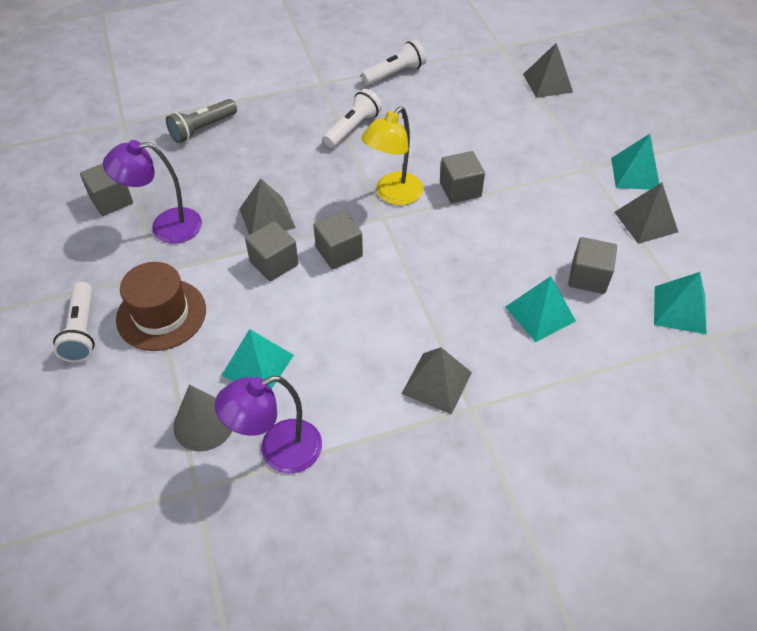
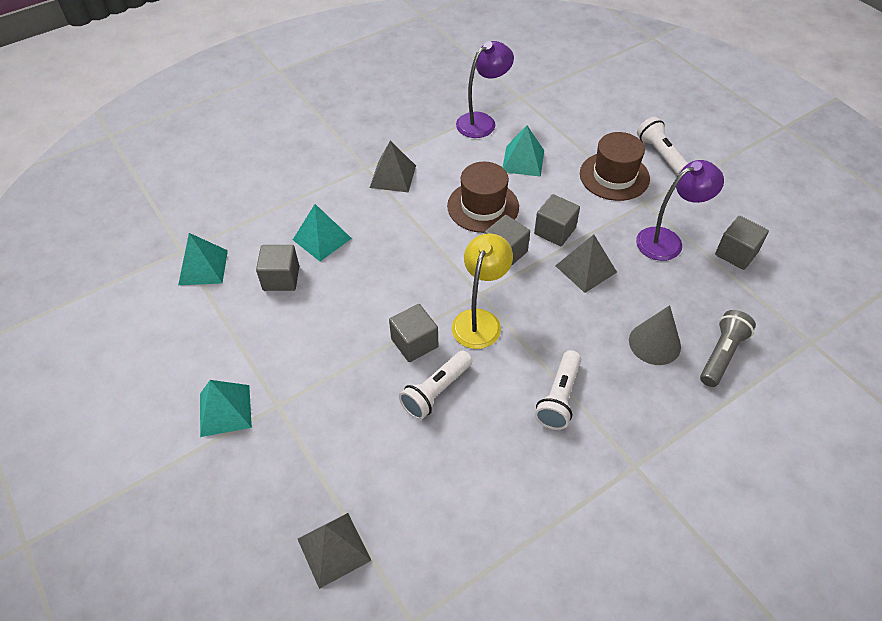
camera: 165 degrees right, 0 degrees up
(204, 423) = (537, 124): grey cone -> grey cone (654, 343)
(339, 311) = (483, 206): none -> brown hat
(395, 73) = (548, 511): white flashlight -> white flashlight (436, 392)
(645, 222) = (221, 348): grey pyramid -> none

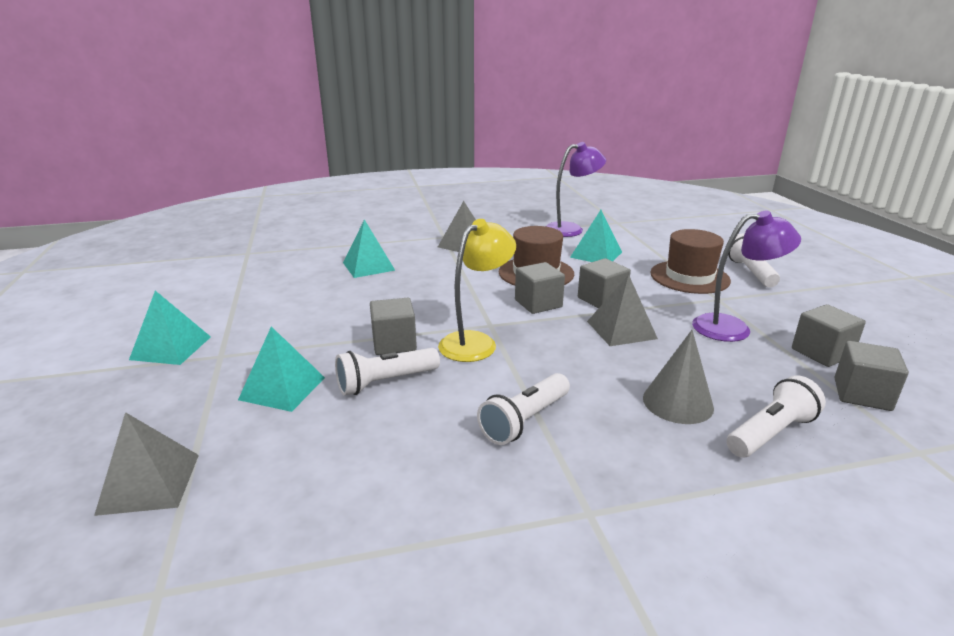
camera: 20 degrees right, 25 degrees down
(203, 267) = (253, 264): turquoise pyramid -> turquoise pyramid (282, 388)
(281, 278) = (310, 281): grey cube -> grey cube (862, 394)
(721, 354) = (770, 433): grey flashlight -> white flashlight

